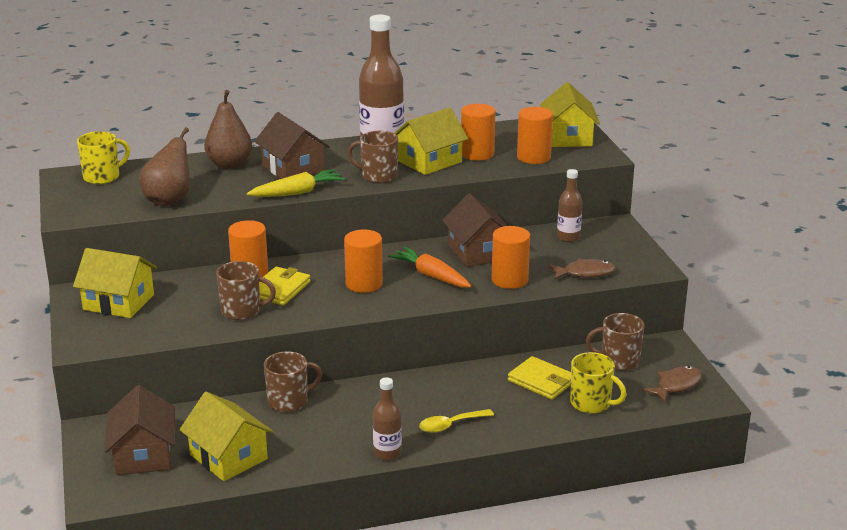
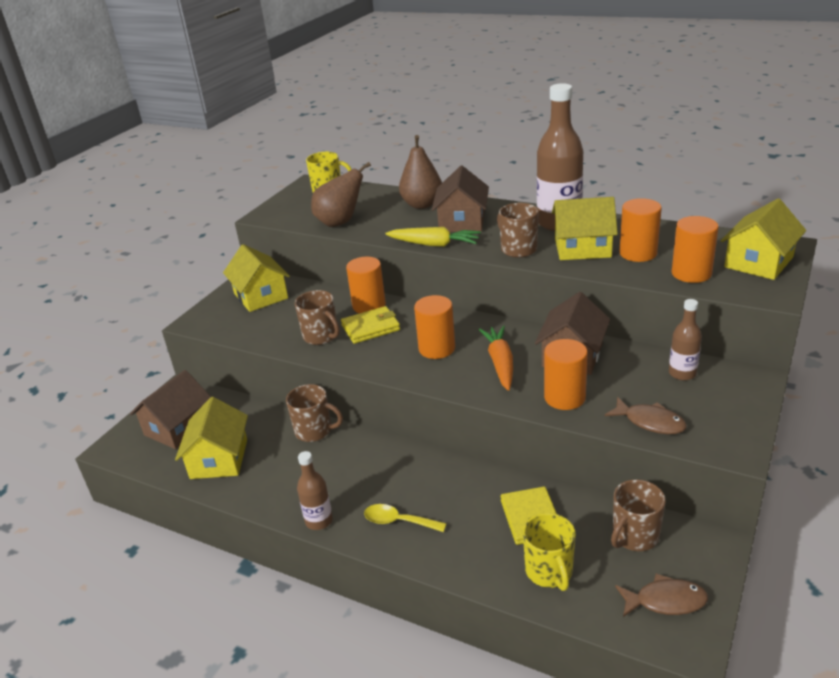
camera: 45 degrees right, 5 degrees up
(618, 361) = (634, 536): brown mug -> brown mug turned 90 degrees counterclockwise

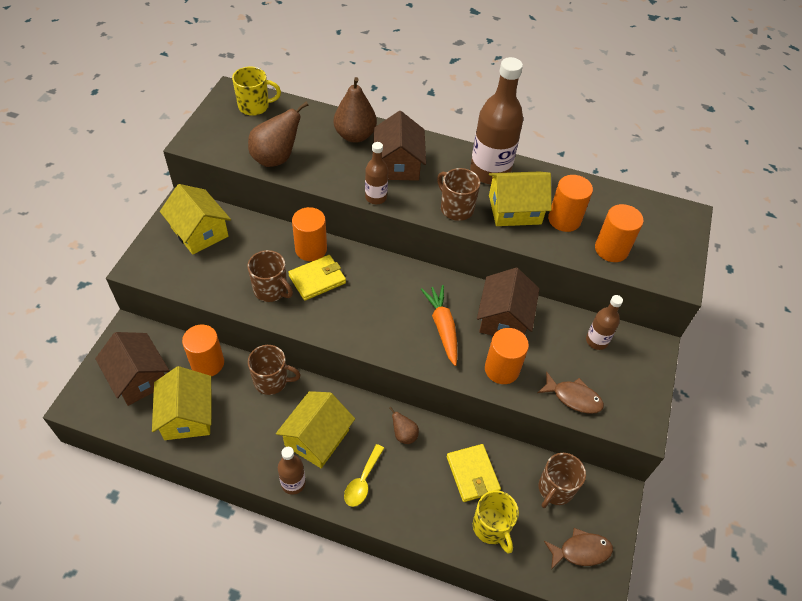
camera: 15 degrees left, 20 degrees up
(178, 427) = (138, 378): brown house -> brown house turned 60 degrees counterclockwise
(398, 521) = (362, 481): yellow spoon -> yellow spoon turned 75 degrees counterclockwise
(434, 244) = (376, 197): yellow carrot -> brown bottle
(437, 348) = (383, 308): orange cylinder -> orange cylinder (207, 363)
(453, 480) = (404, 435): none -> brown pear
(758, 262) = (666, 236): yellow house -> yellow house (317, 438)

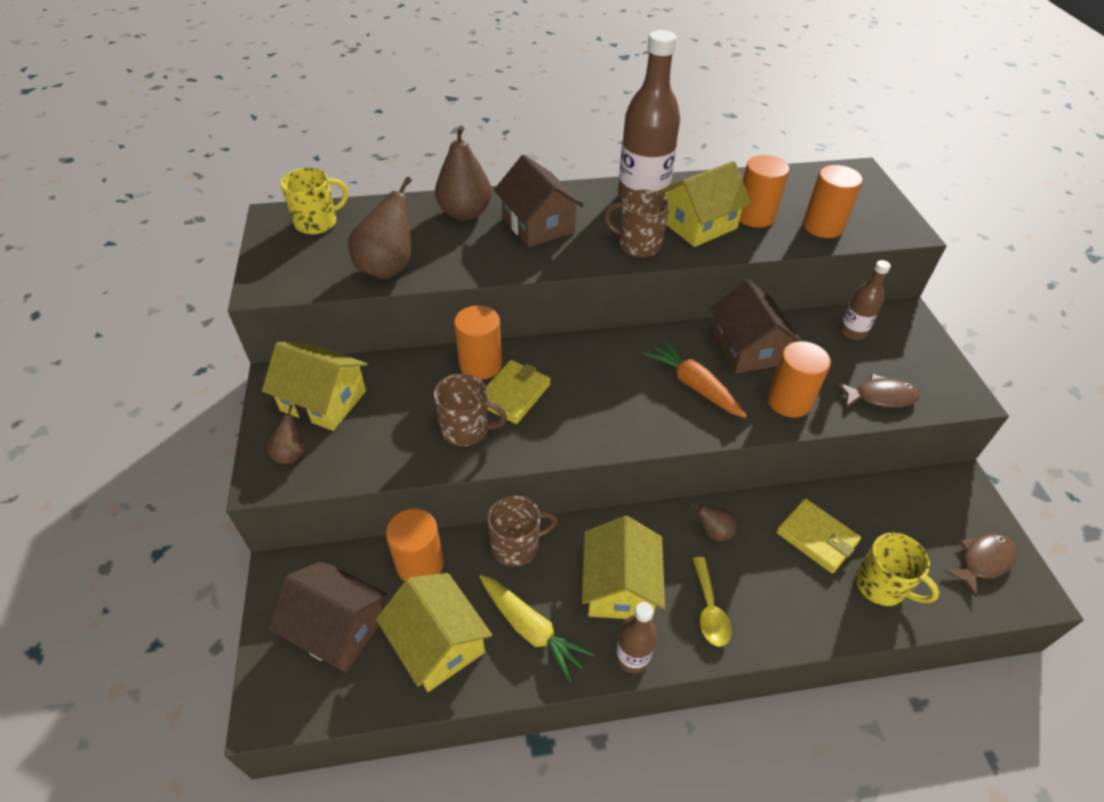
camera: 25 degrees left, 5 degrees down
(160, 259) = (291, 454): none -> brown pear
(245, 435) = (531, 629): none -> yellow carrot
(376, 197) = (541, 266): brown bottle -> none
(555, 489) = (906, 510): brown mug -> none

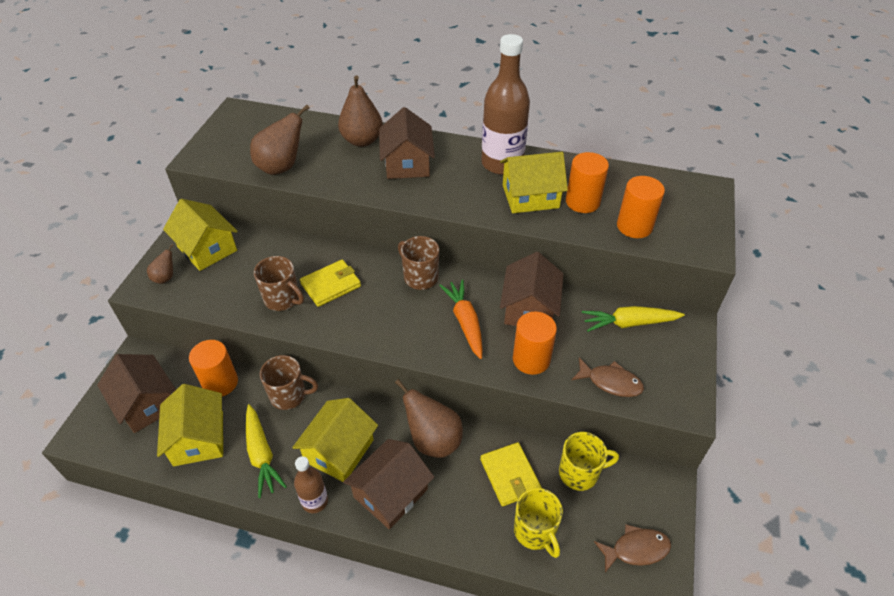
camera: 25 degrees right, 0 degrees up
(317, 223) = (259, 122): yellow mug -> yellow mug (580, 473)
(480, 364) = (323, 256): orange cylinder -> none
(638, 245) = (469, 199): brown mug -> brown mug (420, 277)
(709, 610) = (390, 493): yellow spoon -> brown house
(713, 532) = (433, 440): brown pear -> brown pear, size x1.94
(852, 332) = (629, 323): brown bottle -> yellow carrot

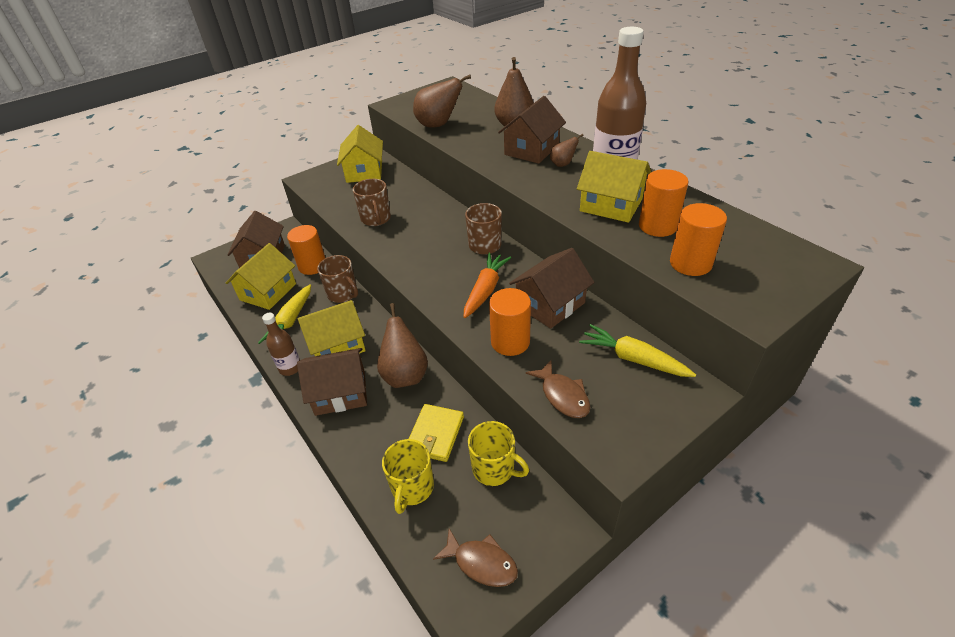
camera: 40 degrees right, 5 degrees down
(165, 277) = (323, 179): brown pear -> brown pear (562, 164)
(331, 285) = (416, 223): yellow wallet -> none

